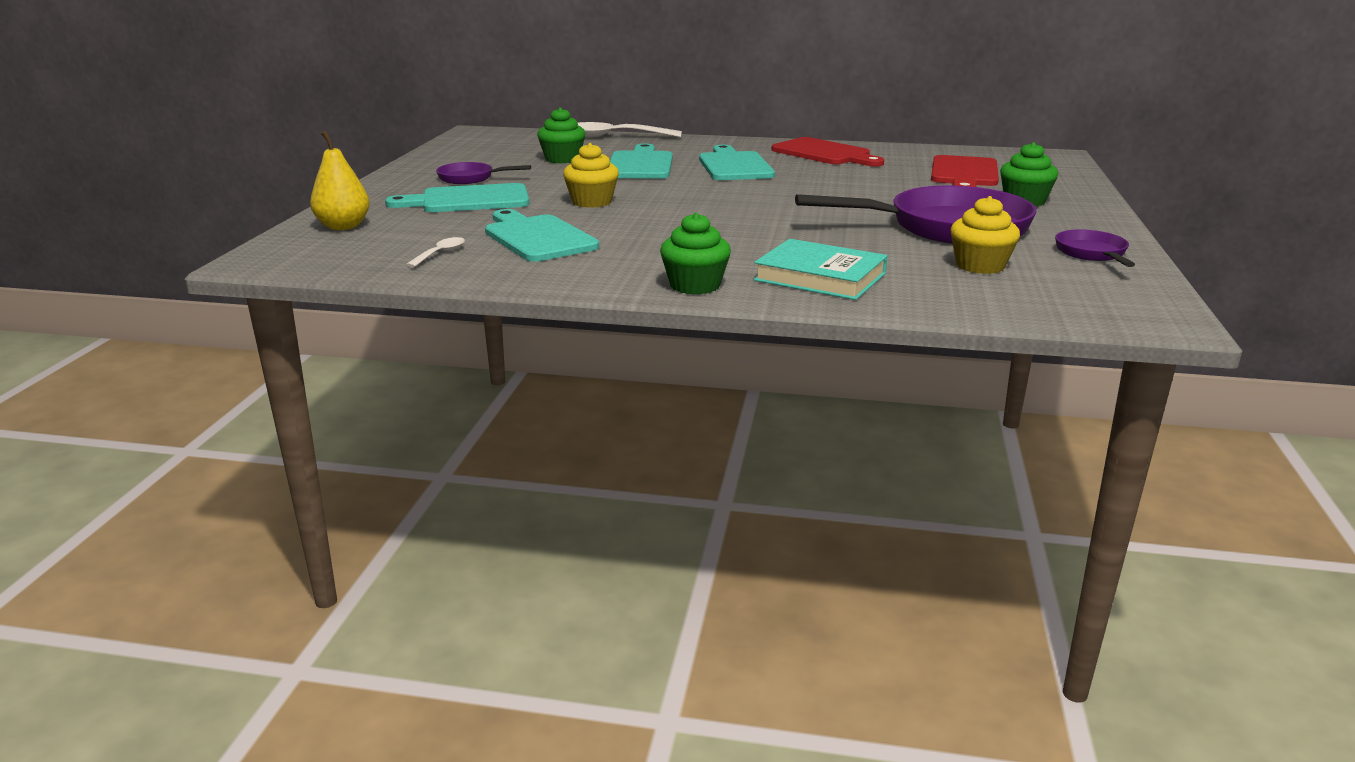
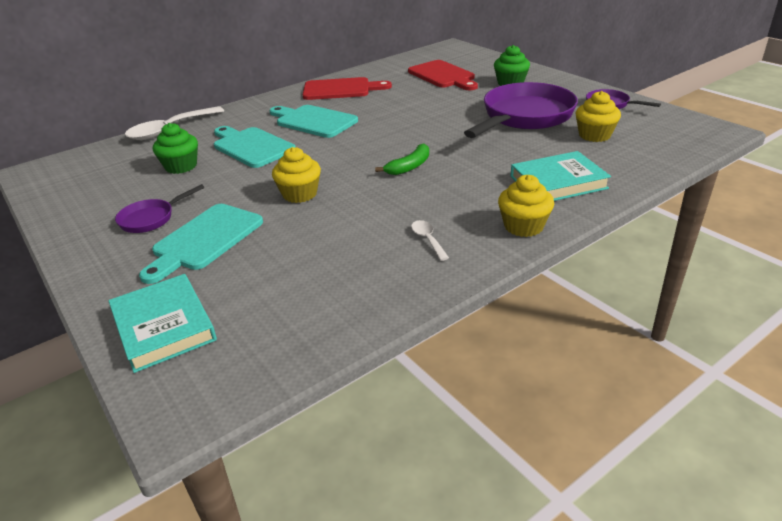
camera: 45 degrees left, 10 degrees up
(343, 226) = (164, 326): yellow pear -> turquoise book
(440, 254) = (315, 301): white spoon -> white spoon (428, 240)
(537, 237) = (343, 245): turquoise cutting board -> none
(695, 285) = (523, 226): green cupcake -> yellow cupcake
(721, 218) = (409, 167): none -> green banana

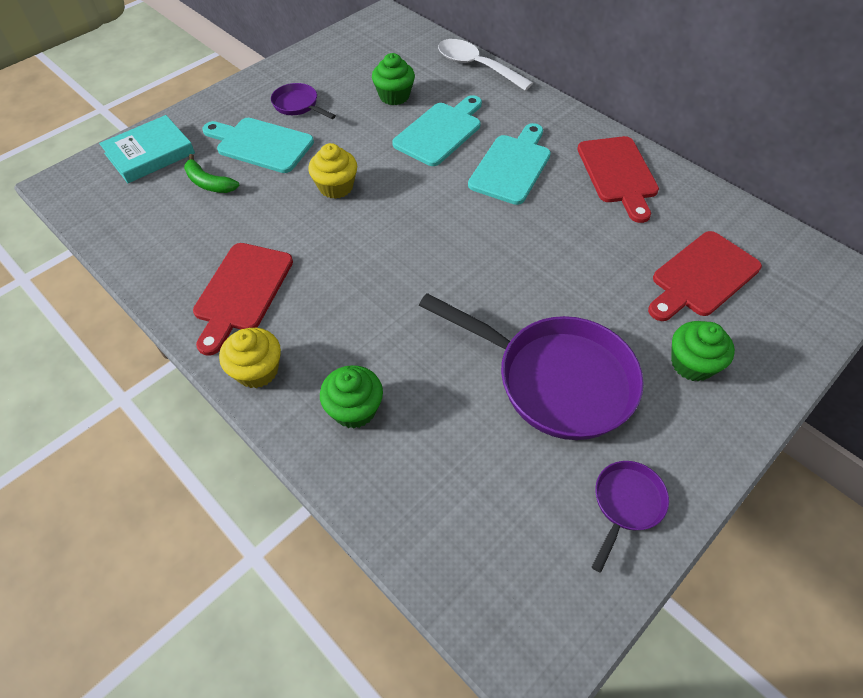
camera: 80 degrees right, 20 degrees up
(409, 167) = (395, 264): green banana -> green banana (209, 183)
(428, 240) = (241, 291): white spoon -> red cutting board
(558, 182) = (354, 409): turquoise book -> green cupcake
(594, 135) = (498, 466): yellow cupcake -> none

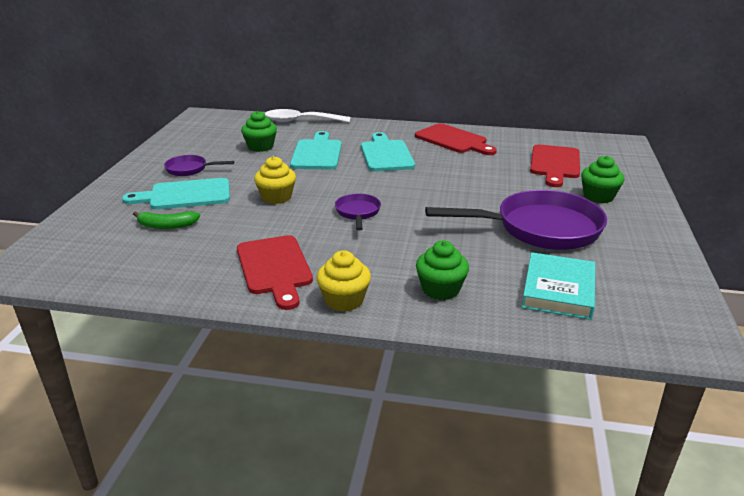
camera: 35 degrees left, 25 degrees down
(150, 153) = (87, 227): turquoise book -> turquoise book (558, 290)
(626, 504) = (648, 260): purple pan -> purple pan (358, 213)

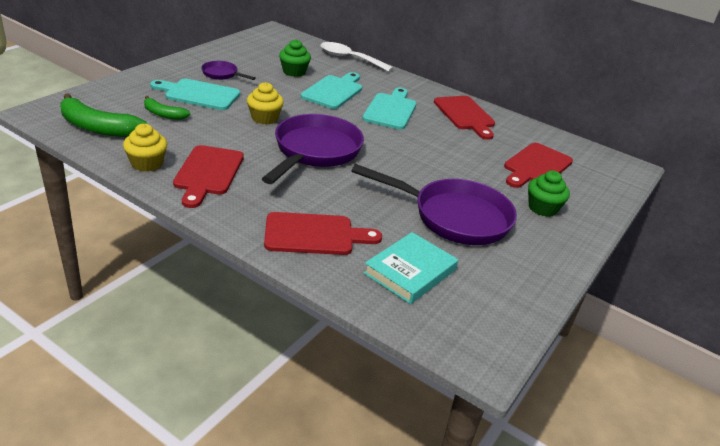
camera: 20 degrees right, 5 degrees up
(103, 262) = (97, 127): none -> green banana
(344, 300) = (233, 215): yellow cupcake -> yellow cupcake (147, 163)
(358, 213) = (314, 152): purple pan -> purple pan, size x2.13
(440, 289) = (314, 235): green cupcake -> red cutting board

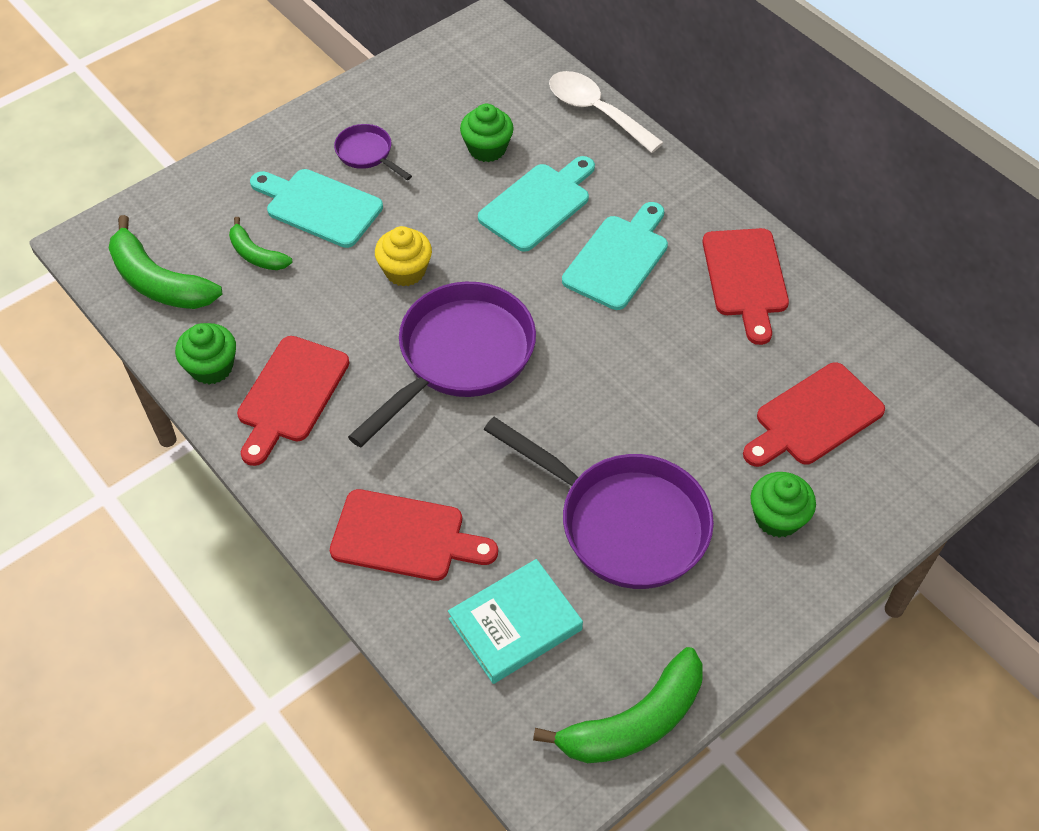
camera: 20 degrees right, 20 degrees up
(147, 163) = (211, 367): yellow cupcake -> green cupcake
(515, 313) = (633, 722): none -> green banana

